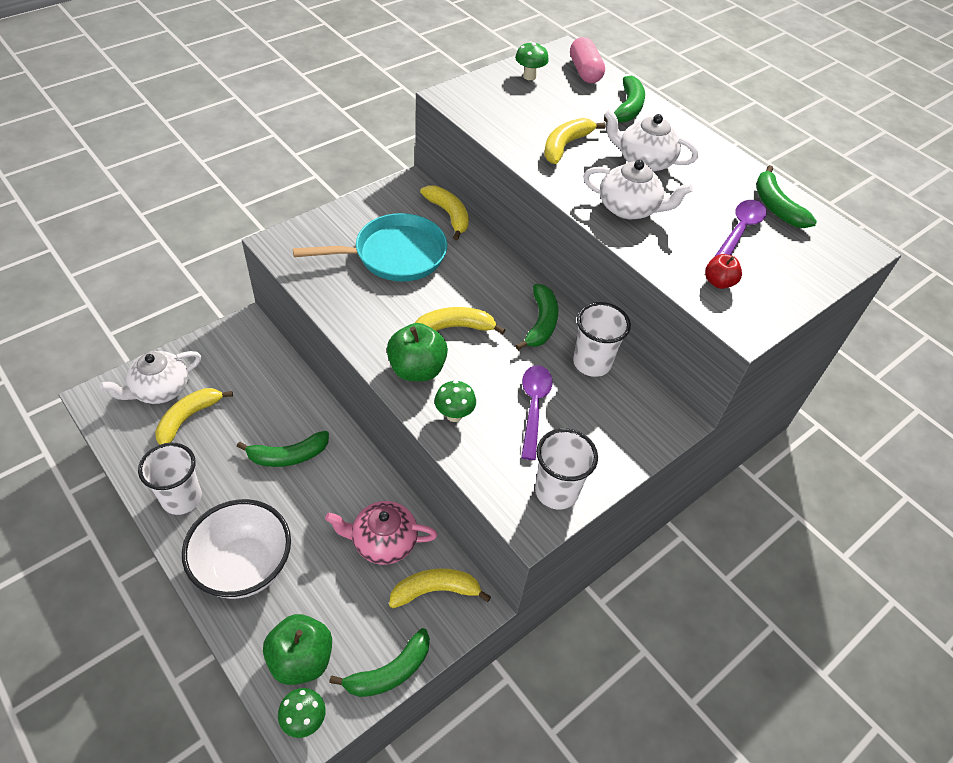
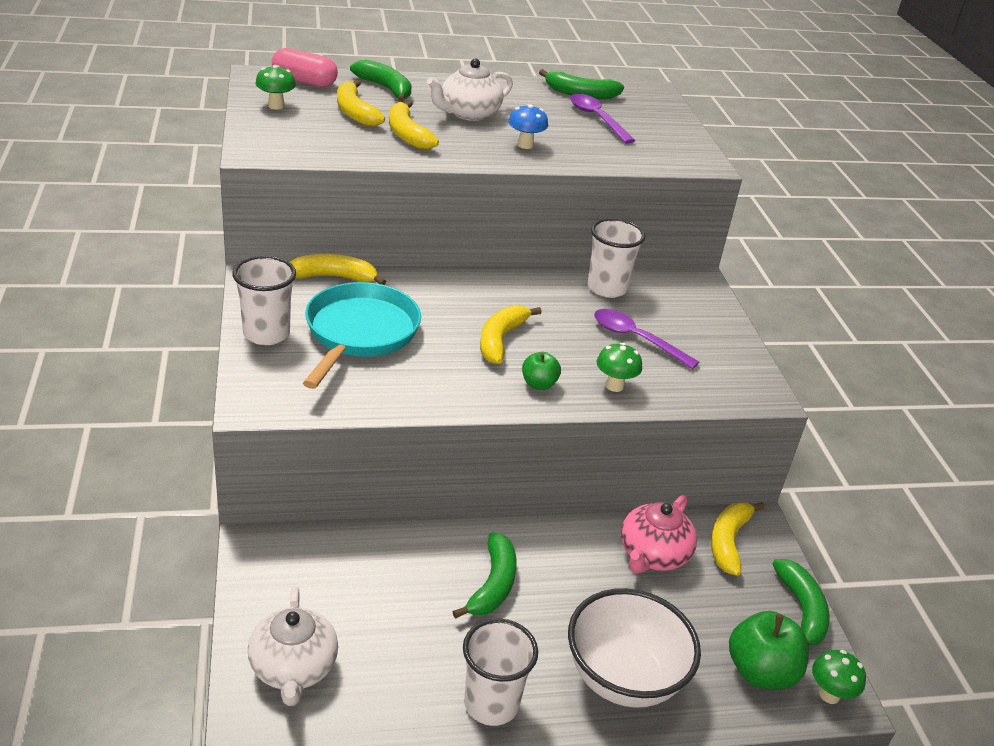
camera: 60 degrees left, 15 degrees down
(188, 418) = (367, 655): yellow banana -> yellow banana (355, 112)
(417, 369) = (539, 384): green apple -> green apple, size x0.56
(541, 323) = (537, 292): green banana -> none
(556, 491) = (737, 368): white cup -> white cup (266, 334)
(629, 208) = (525, 145): white teapot -> blue mushroom
(718, 282) = (648, 151): red apple -> none

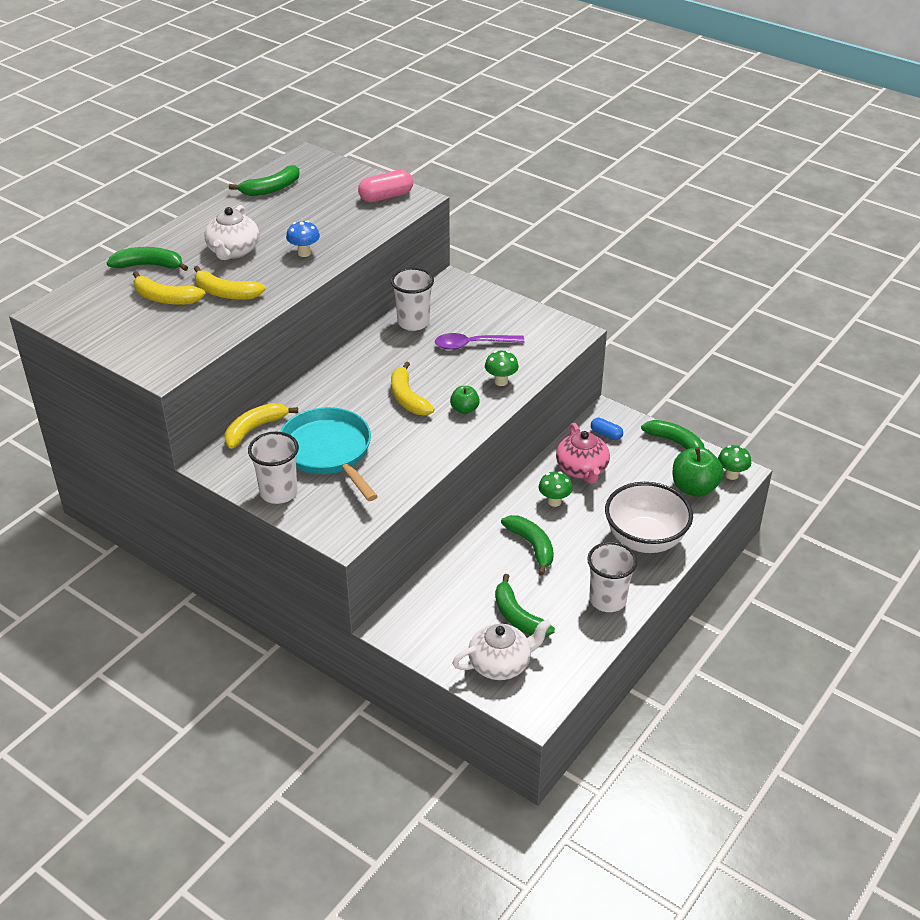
camera: 40 degrees left, 5 degrees up
(276, 106) = (107, 328): green mushroom -> green mushroom (554, 502)
(293, 668) = (501, 663): white teapot -> white teapot turned 60 degrees counterclockwise
(304, 81) = (87, 296): pink capsule -> pink capsule (386, 196)
(378, 639) = (518, 617): none -> green banana
(597, 119) = (311, 203): purple spoon -> none
(728, 542) = (606, 434): yellow banana -> blue capsule

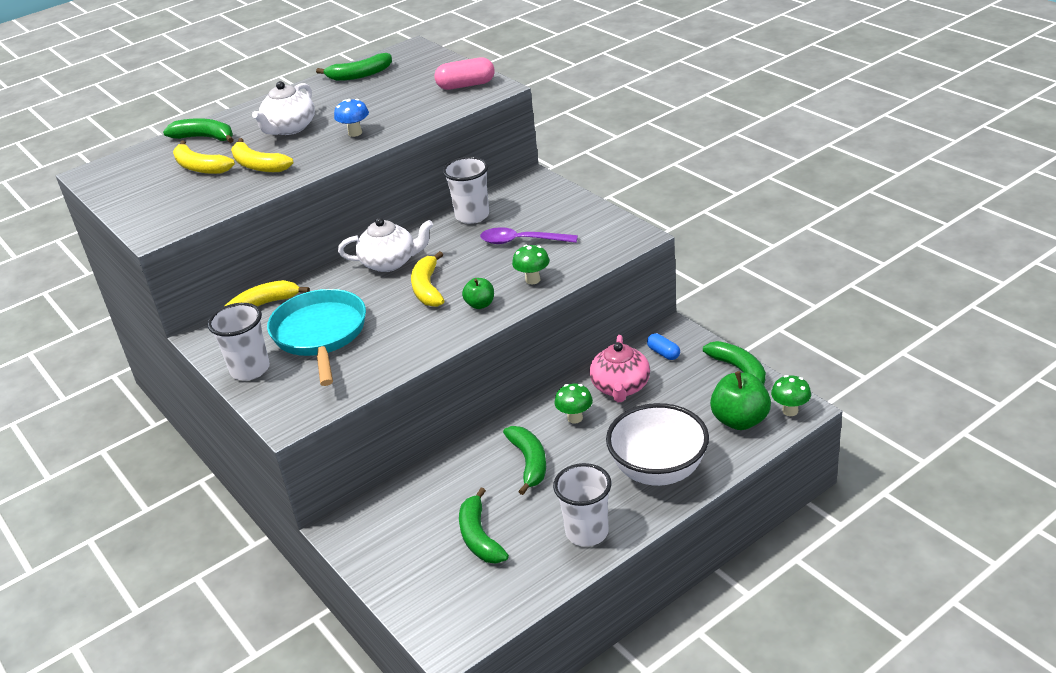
camera: 20 degrees right, 5 degrees down
(501, 663) = (437, 586): white teapot -> white teapot (390, 262)

